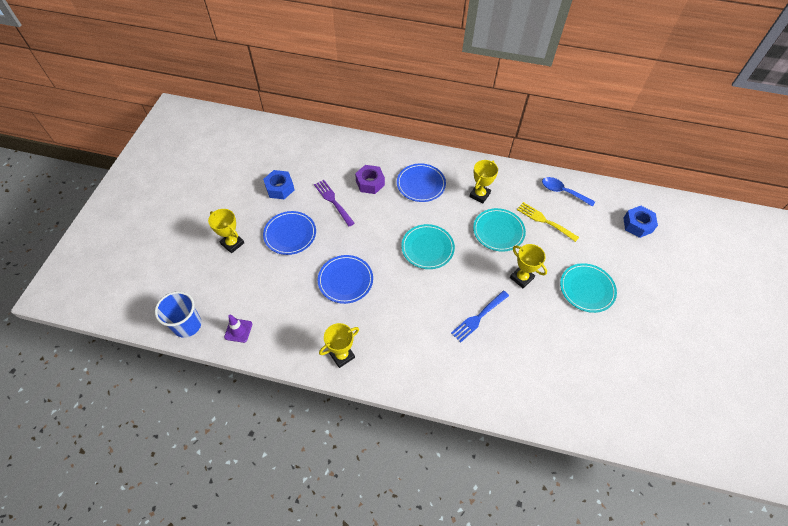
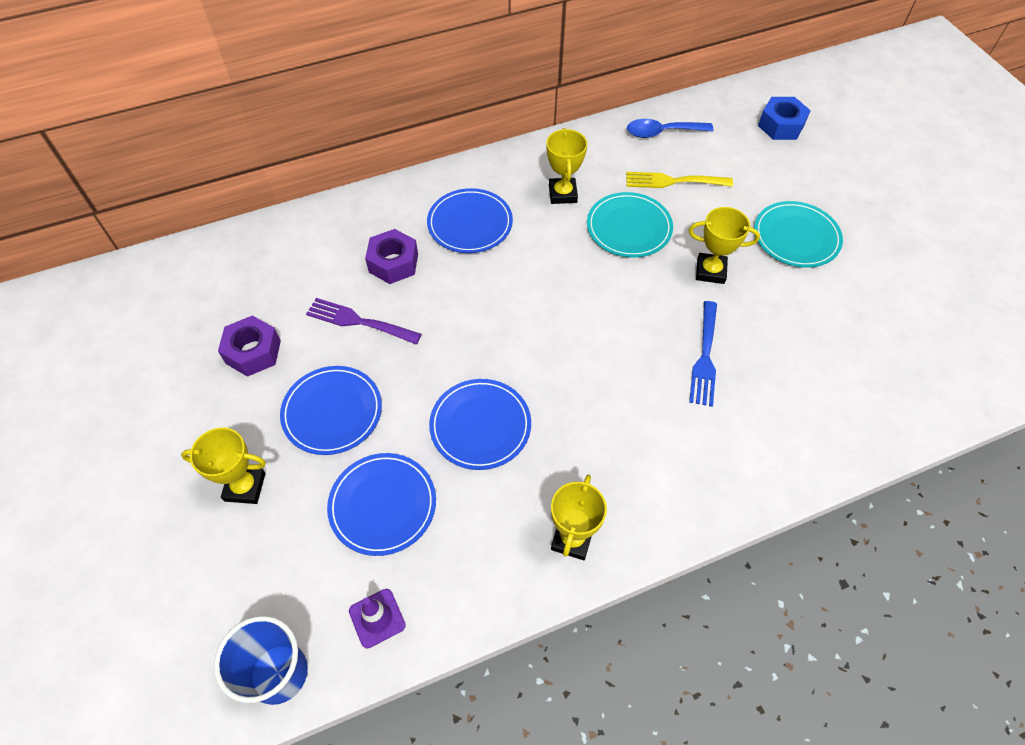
camera: 35 degrees left, 0 degrees up
(277, 287) = (383, 505): none -> blue plate
(280, 188) = (253, 352): blue nut -> purple nut
(427, 248) = (556, 306): turquoise plate -> none

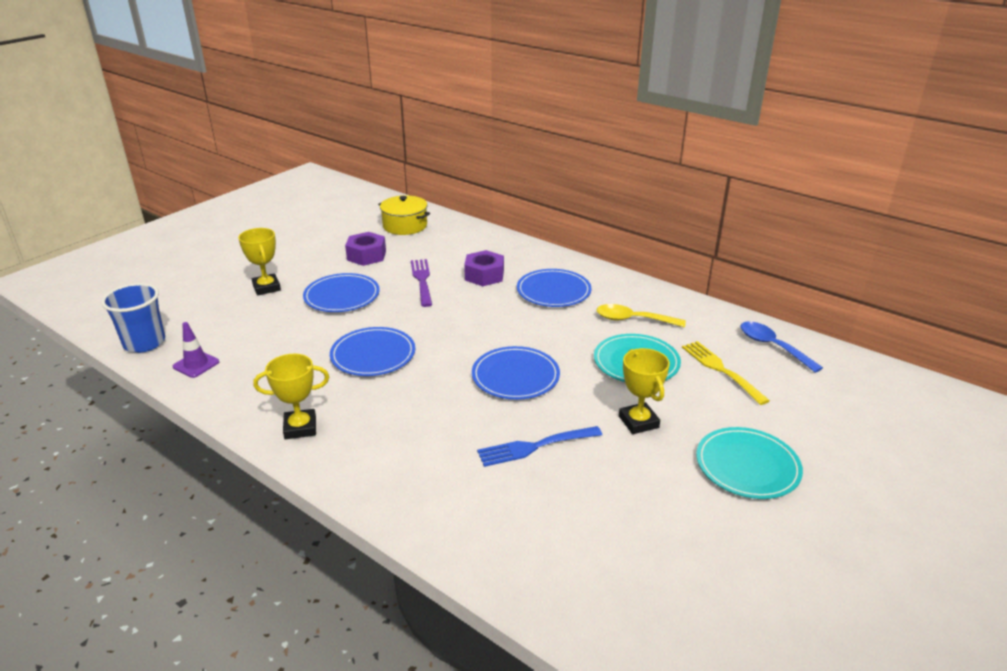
camera: 60 degrees right, 25 degrees down
(210, 284) = (405, 226): none -> yellow pot
(383, 505) = (282, 338): blue plate -> blue plate (515, 376)
(562, 194) = (633, 320): yellow trophy -> yellow spoon
(781, 125) = (890, 414): blue nut -> none

